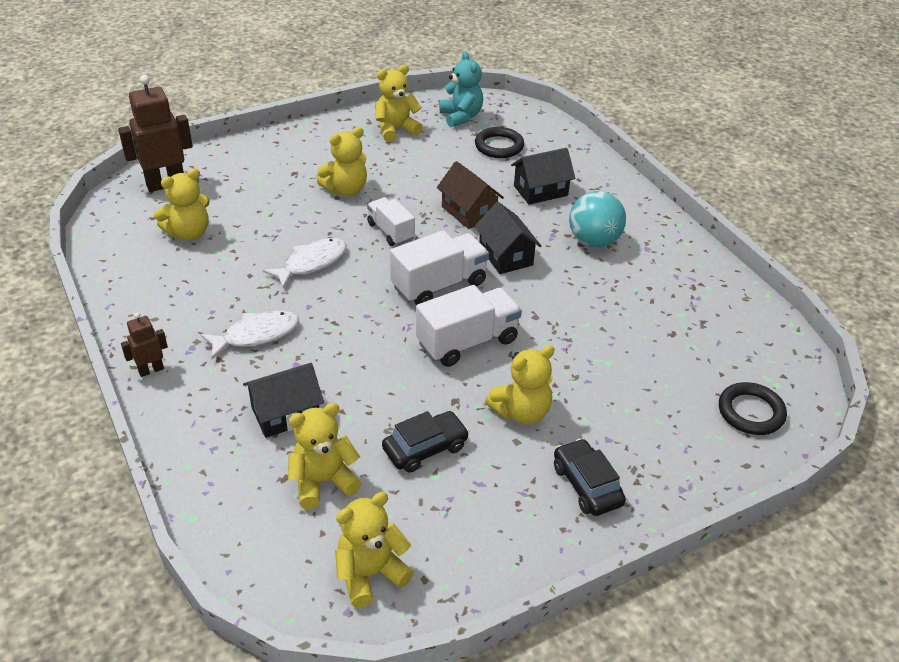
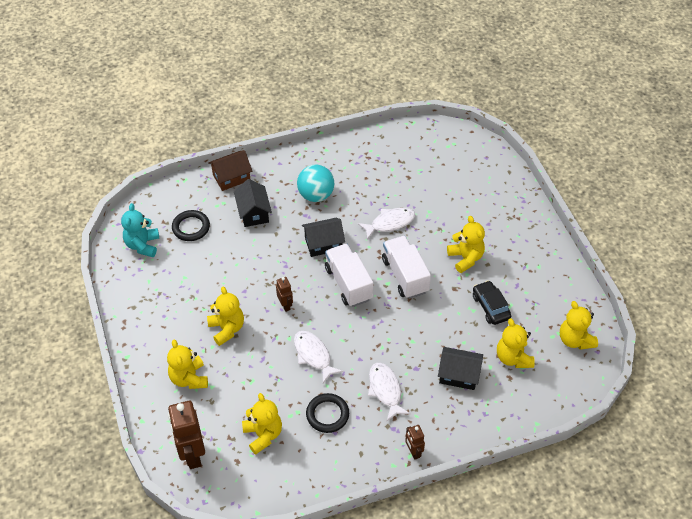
camera: 80 degrees left, 10 degrees up
(285, 413) = (458, 375): black house -> black house turned 60 degrees counterclockwise
(390, 232) = (285, 305): white truck -> brown robot
(396, 130) = (150, 289): yellow teddy bear -> yellow teddy bear (189, 378)
(461, 117) = (142, 245): turquoise teddy bear -> turquoise teddy bear turned 75 degrees counterclockwise
(469, 212) = (270, 257): brown house -> brown house (231, 177)
(567, 319) = (390, 223): none -> white fish
(587, 485) = (520, 239): black car -> none
(751, 412) = (473, 159): black ring -> black ring (327, 414)

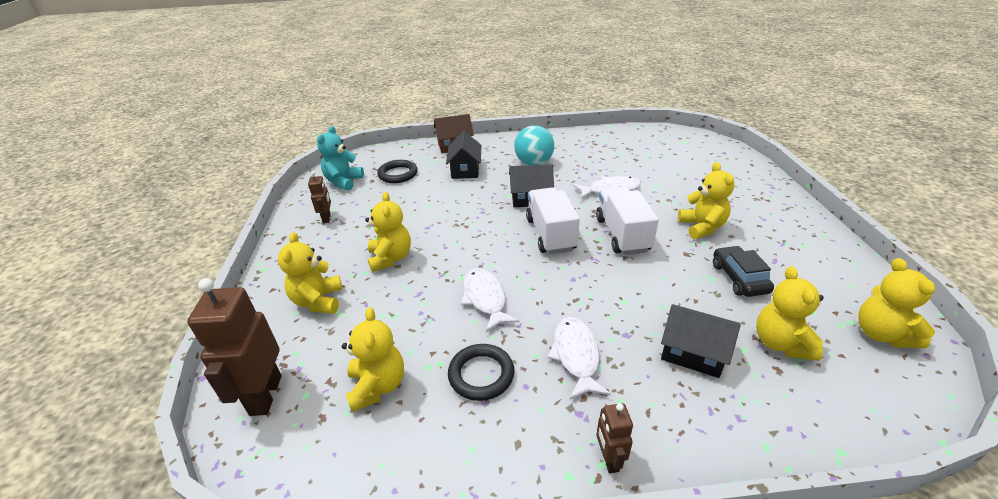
camera: 15 degrees right, 15 degrees down
(285, 305) = (469, 245): brown robot -> brown robot (327, 218)

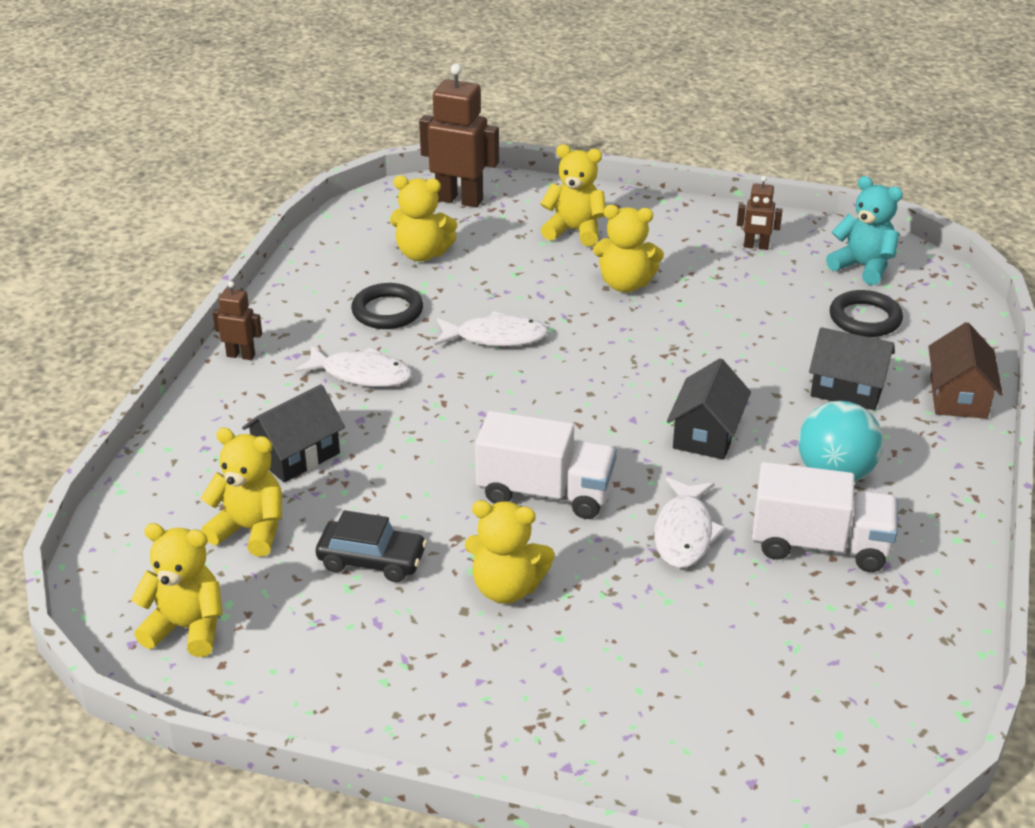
camera: 110 degrees right, 0 degrees up
(550, 234) = (592, 424): white truck -> white truck (820, 545)

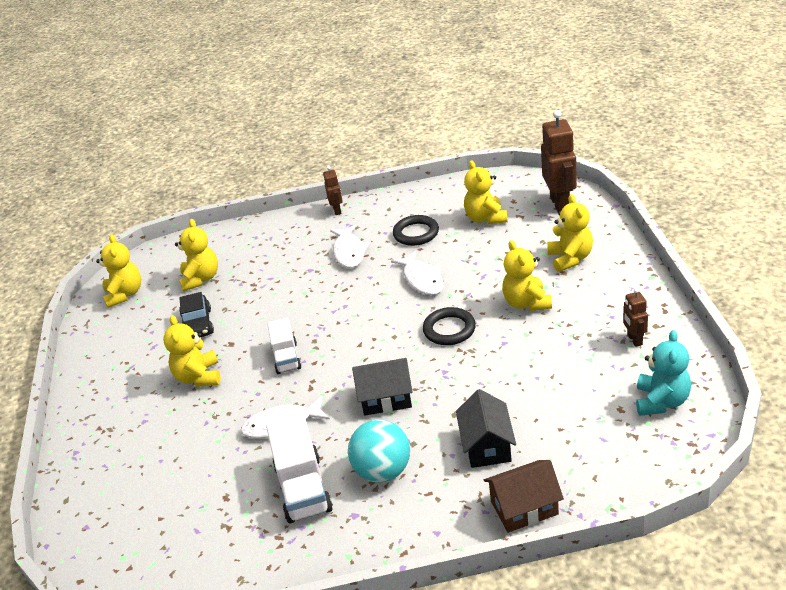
camera: 70 degrees right, 0 degrees up
(296, 455) = (266, 265): black house -> none
(545, 493) = (286, 358): white truck -> white truck, size x0.64
(865, 318) = (588, 425): black ring -> black ring (449, 329)

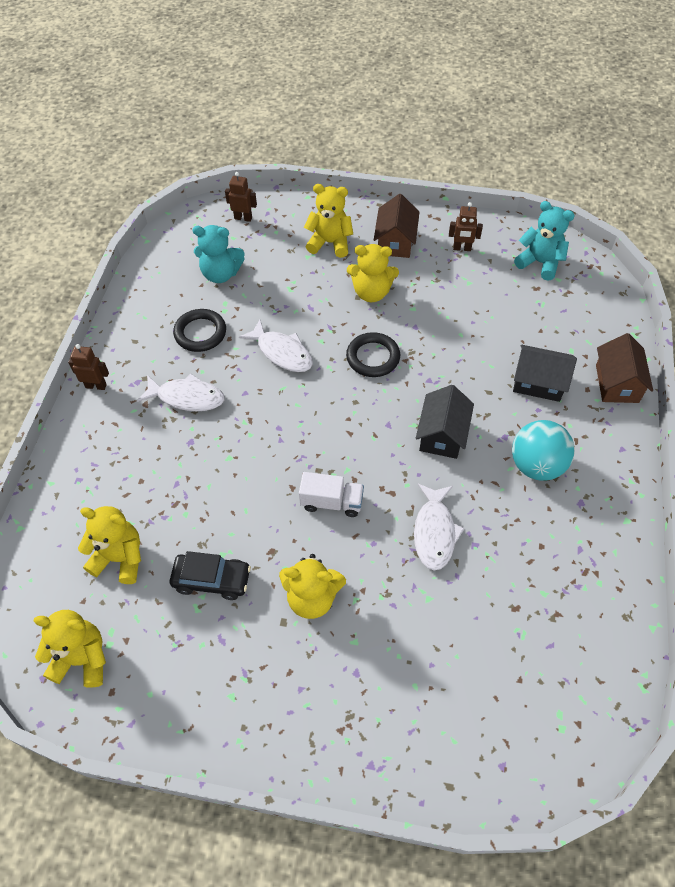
camera: 75 degrees left, 20 degrees up
(303, 488) = (531, 535): white truck -> none
(422, 279) = (282, 352): white fish -> white fish turned 45 degrees clockwise
(486, 218) = (221, 274): yellow teddy bear -> turquoise teddy bear
(560, 204) = (243, 218): brown robot -> brown robot, size x0.52
(605, 295) = (395, 242): none -> brown house

